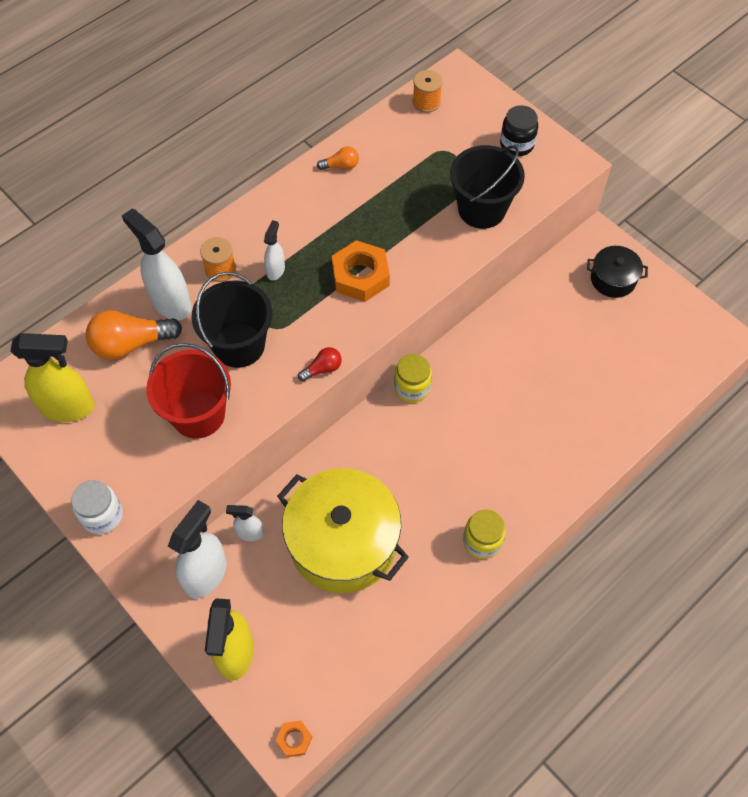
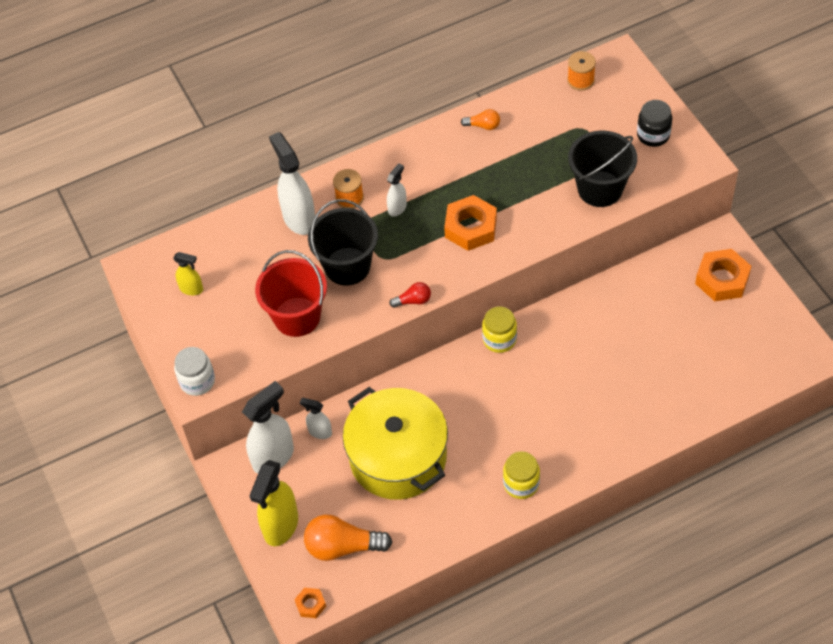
camera: 20 degrees right, 5 degrees down
(68, 407) = (192, 289): yellow spray bottle -> yellow spray bottle, size x0.52
(131, 344) = (257, 247): orange light bulb -> orange light bulb (343, 546)
(613, 279) = (722, 279): black pot -> orange nut

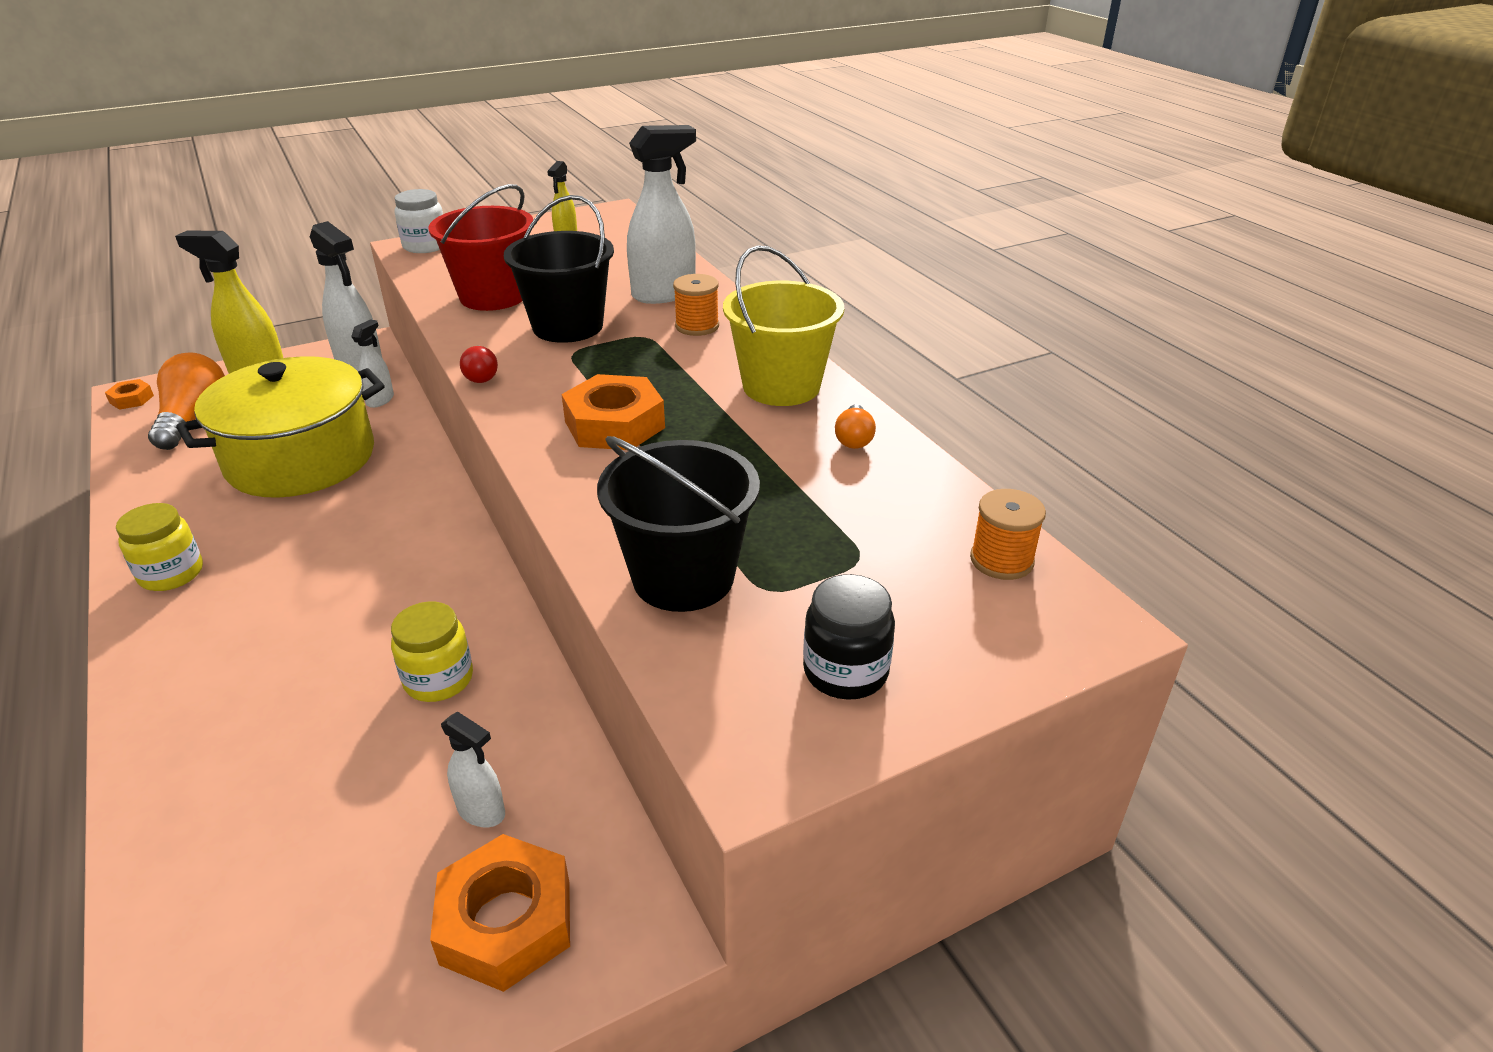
camera: 85 degrees right, 20 degrees down
(397, 208) = (671, 362): white spray bottle -> white spray bottle (481, 811)
(428, 155) = (781, 386): none -> yellow bucket
(499, 339) = (467, 555): yellow jar -> yellow jar (438, 679)

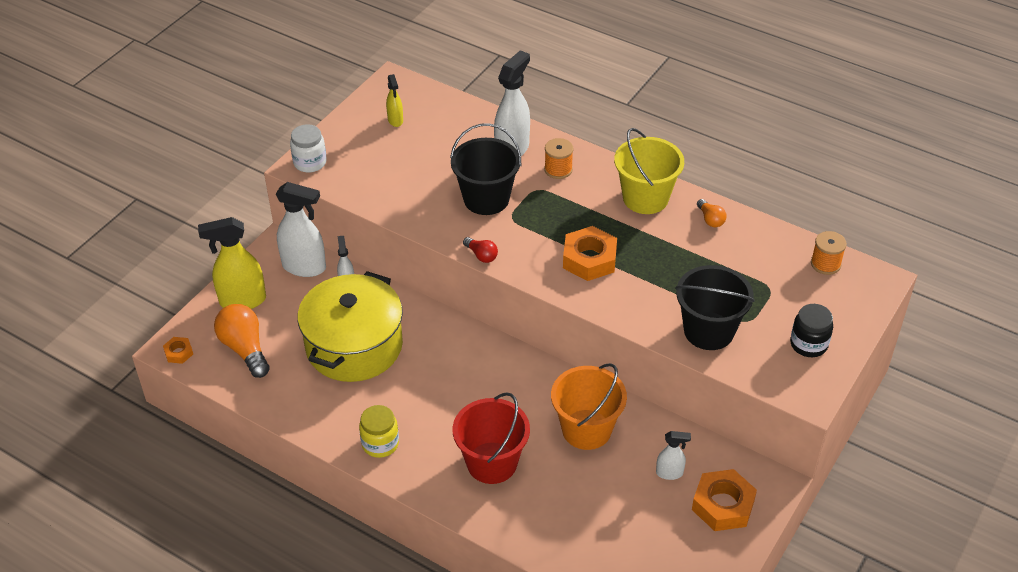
camera: 30 degrees left, 10 degrees up
(438, 679) = (586, 429): yellow jar -> orange bucket
(493, 296) = (412, 191): red bucket -> red bucket (491, 463)

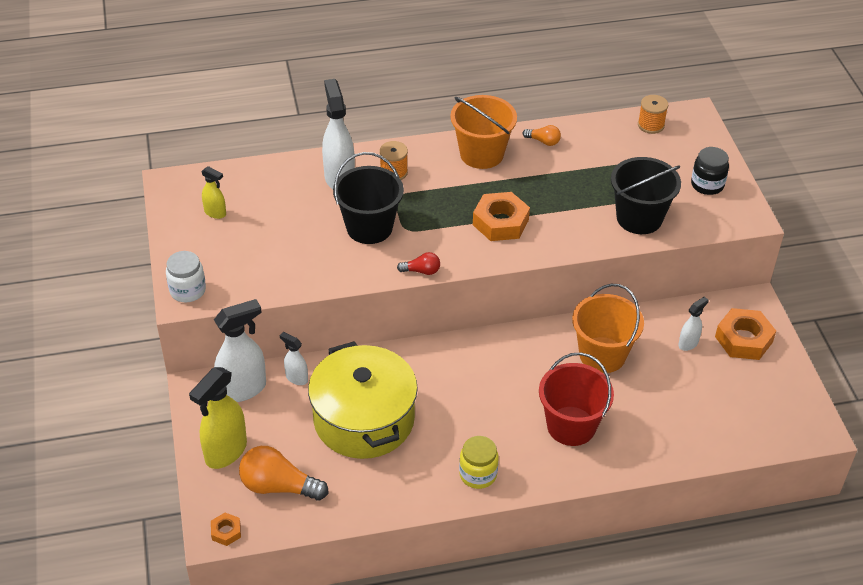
camera: 45 degrees left, 0 degrees up
(645, 198) = (481, 154): yellow bucket -> orange bucket

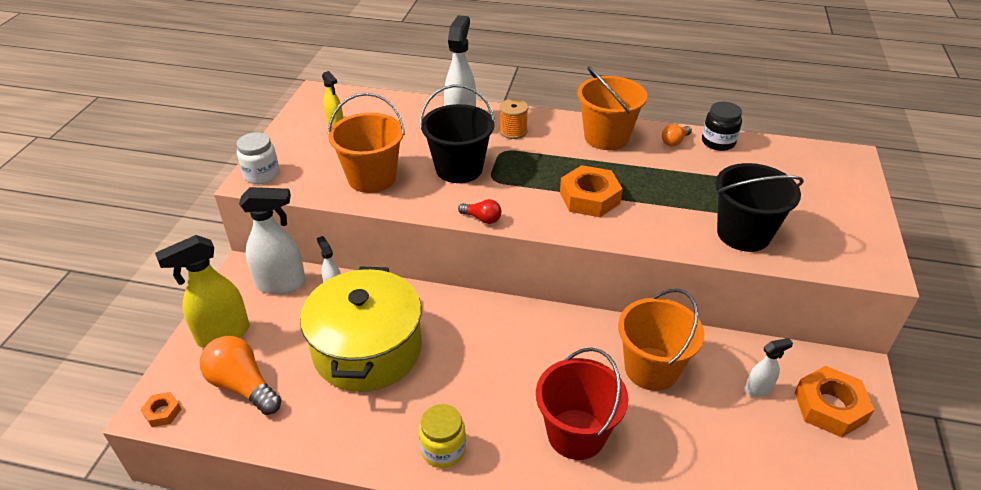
camera: 25 degrees right, 5 degrees down
(296, 261) = (372, 178): none -> orange bucket
(543, 141) = (674, 142): orange light bulb -> orange light bulb turned 90 degrees clockwise
(651, 125) = (797, 154): orange spool -> none
(707, 185) = (839, 223): black jar -> black jar (718, 142)

